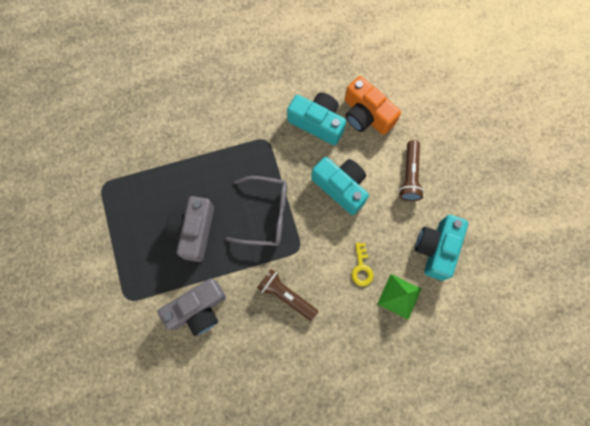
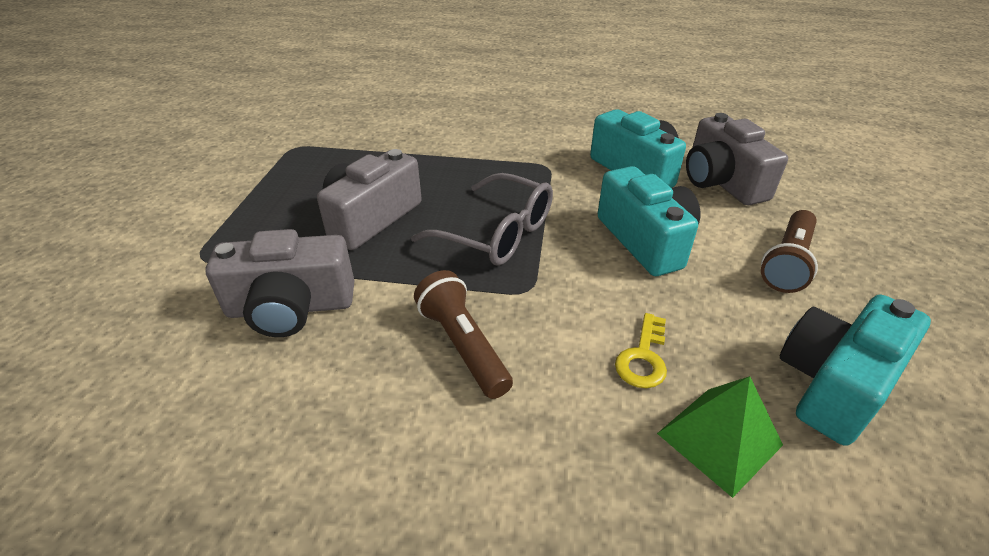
camera: 25 degrees right, 35 degrees down
(366, 115) = (721, 182): orange camera -> grey camera

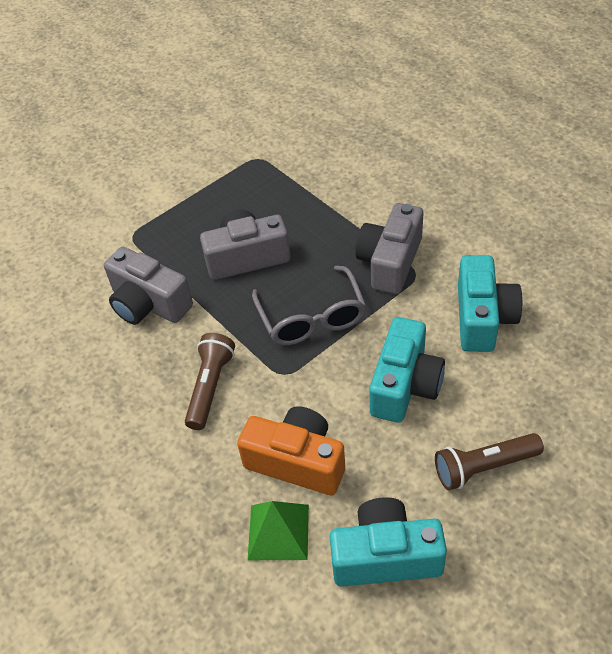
camera: 45 degrees right, 10 degrees up
(643, 357) = (297, 462): yellow key -> orange camera
(721, 182) = (540, 370): grey camera -> grey camera (390, 262)

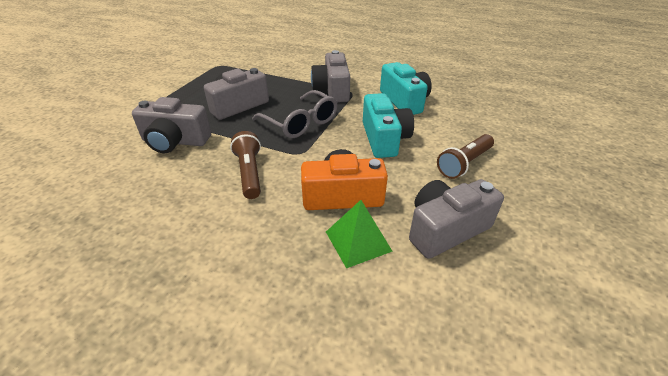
camera: 30 degrees left, 10 degrees down
(386, 556) = (445, 229): turquoise camera -> grey camera

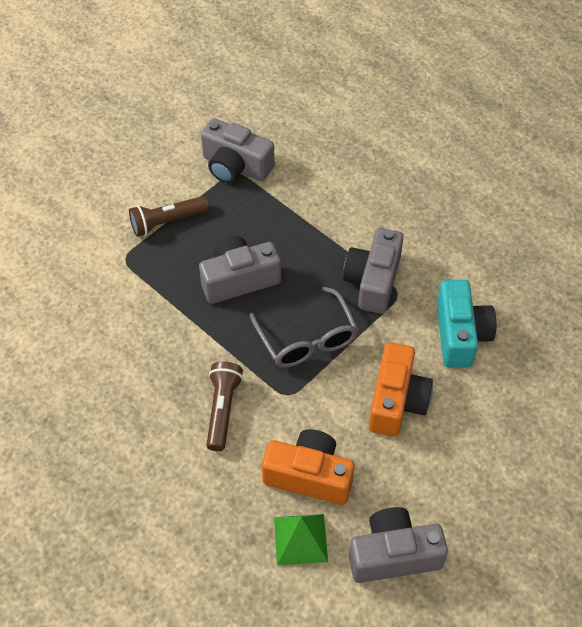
camera: 20 degrees right, 15 degrees up
(175, 141) = (152, 329): grey camera -> grey camera (235, 166)
(384, 139) = (396, 401): turquoise camera -> orange camera
(464, 163) = (470, 473): brown flashlight -> brown flashlight (167, 222)

